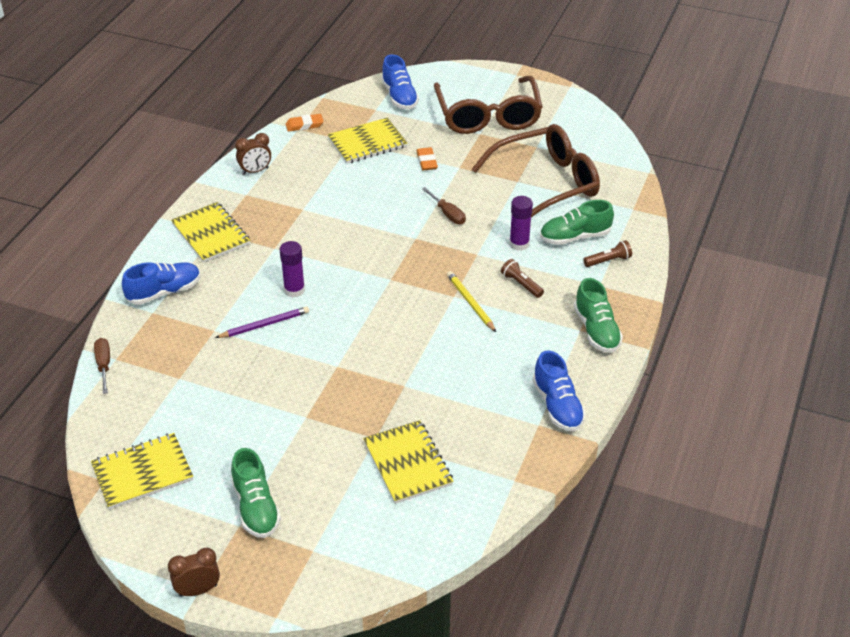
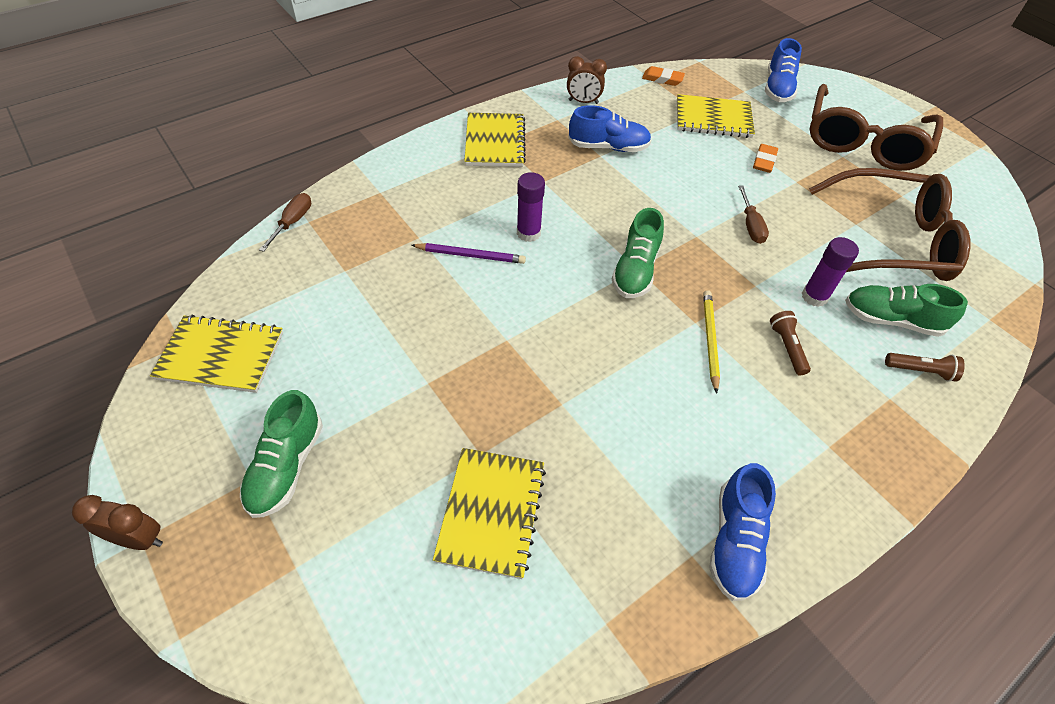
camera: 30 degrees right, 10 degrees up
(164, 292) = (407, 177): blue shoe -> blue shoe (608, 147)
(596, 330) = (852, 459): green shoe -> green shoe (635, 270)

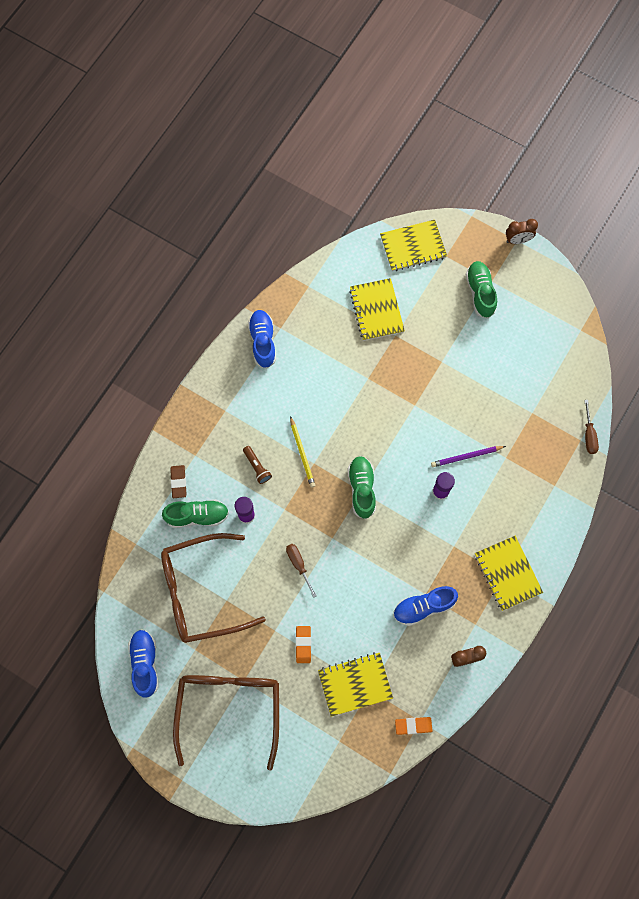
camera: 160 degrees right, 20 degrees up
(221, 356) = (555, 332): yellow notebook -> yellow notebook (413, 246)
(777, 88) = (311, 759): blue shoe -> blue shoe (145, 663)
(920, 371) = (178, 482): brown flashlight -> brown eraser

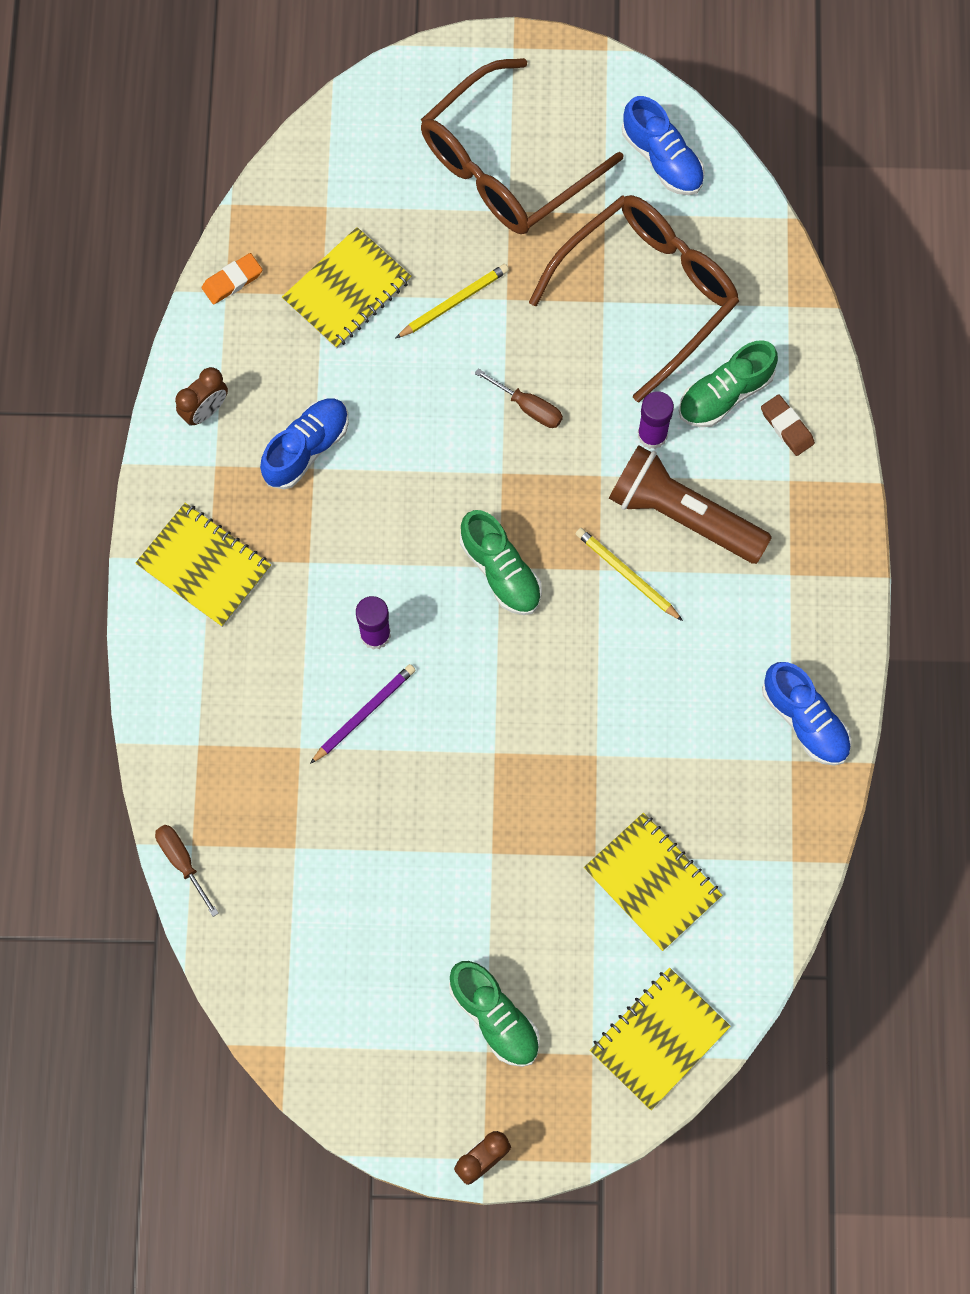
camera: 150 degrees right, 0 degrees up
(229, 709) = (506, 165): brown glasses -> brown glasses turned 75 degrees clockwise
(257, 467) = (683, 515): brown flashlight -> brown flashlight, size x2.27
(303, 644) = (453, 302): orange eraser -> yellow pencil

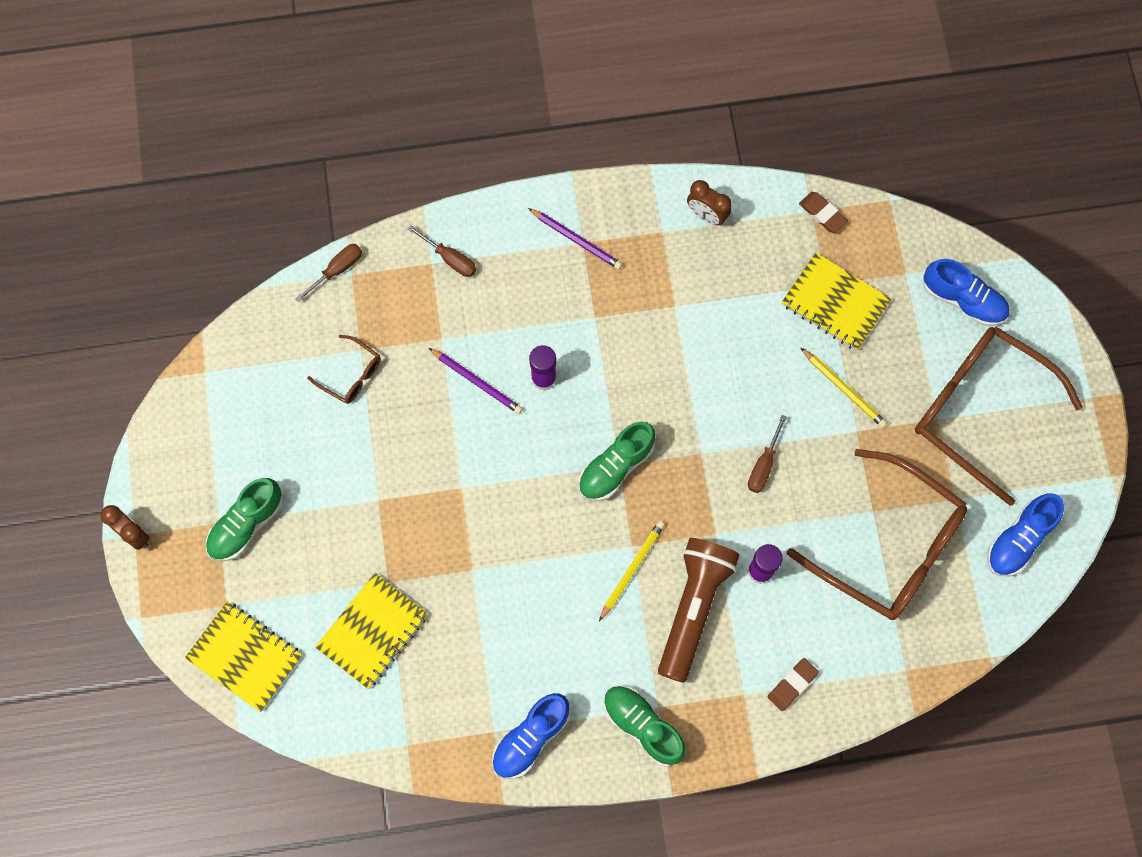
camera: 80 degrees right, 0 degrees up
(196, 721) = (450, 258): none -> brown screwdriver
(204, 566) = (576, 240): yellow notebook -> purple pencil
(232, 280) = (822, 214): orange eraser -> brown eraser
(306, 448) = (690, 297): blue shoe -> blue shoe (963, 300)
(325, 863) = (351, 375): none -> brown glasses
(725, 394) = (811, 627): green shoe -> green shoe (642, 726)

